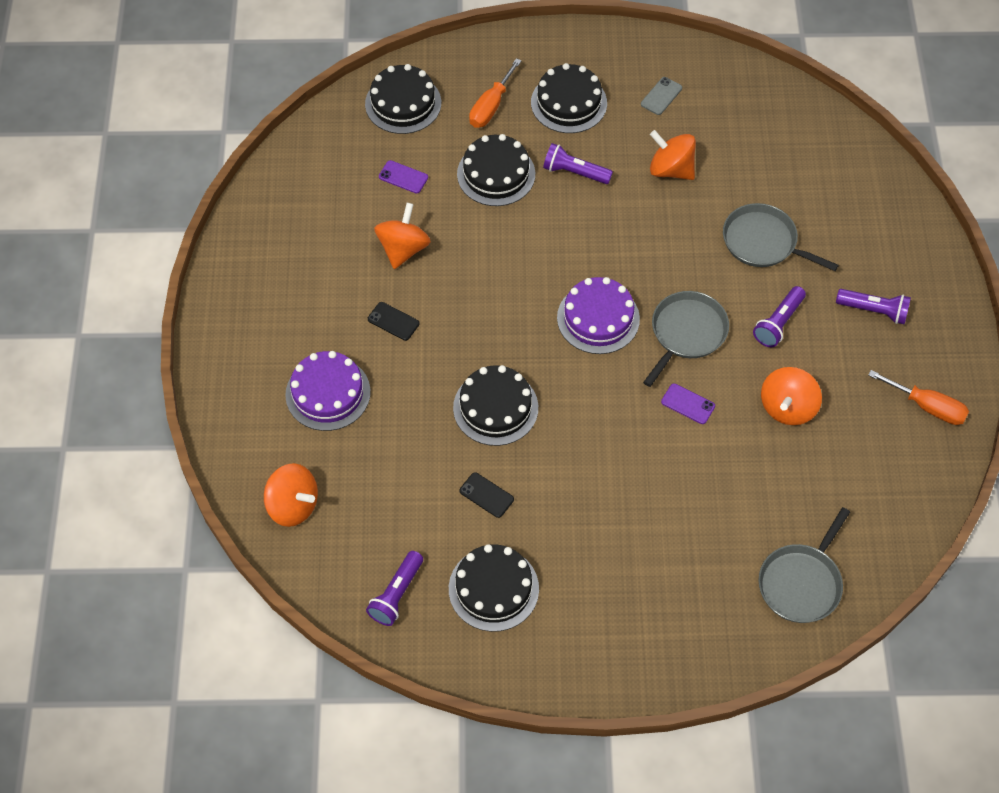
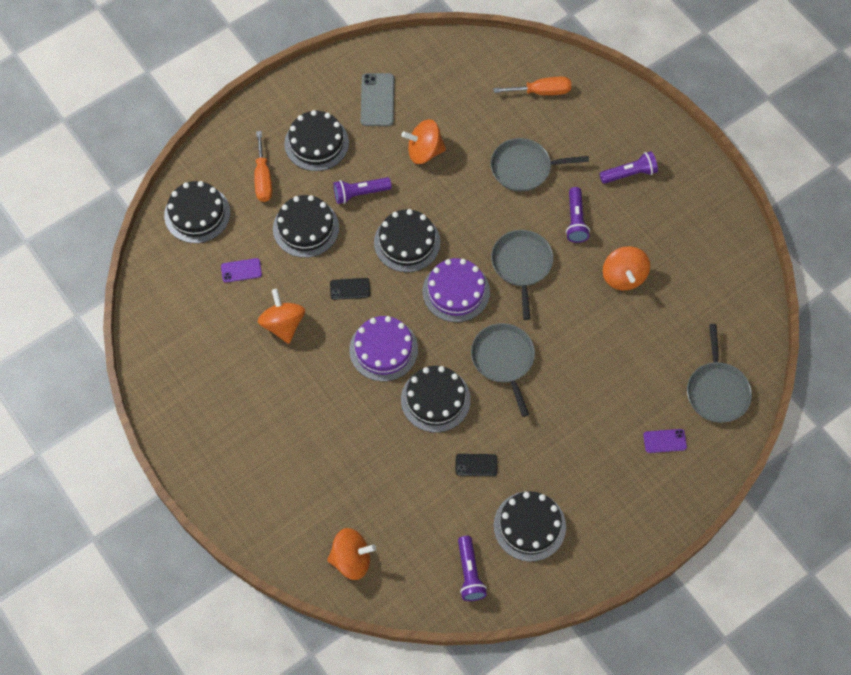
camera: 35 degrees left, 5 degrees up
(328, 393) = (312, 464): purple cake -> purple cake (383, 349)
(393, 321) = (317, 382): black phone -> black phone (350, 289)
(585, 244) = (407, 242): none -> black cake
(595, 412) = (503, 360): none -> grey pan
(661, 96) = (377, 100): grey phone -> grey phone, size x1.63
(688, 404) = (559, 315): purple phone -> purple phone (664, 441)
(927, 406) = (708, 220): orange screwdriver -> orange screwdriver (541, 91)

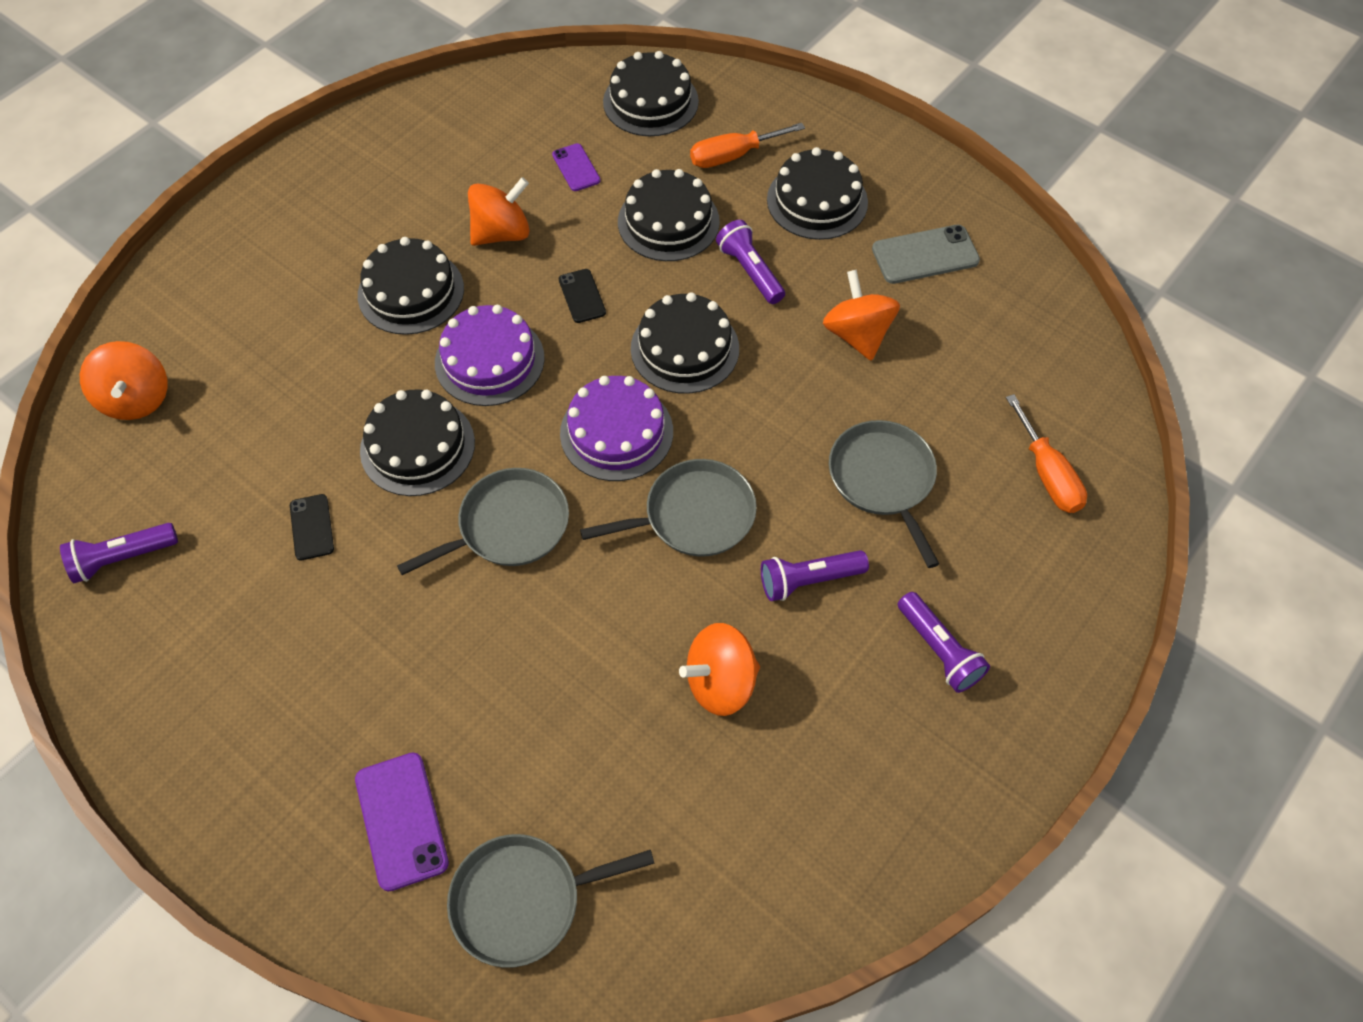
camera: 75 degrees right, 5 degrees down
(529, 526) = (211, 628): black cake -> black cake (411, 292)
(664, 441) = (401, 820): purple phone -> purple phone, size x1.63

